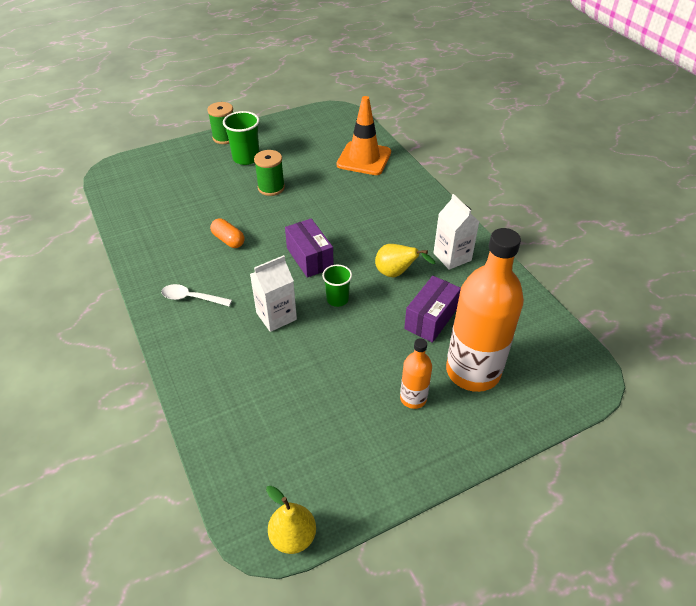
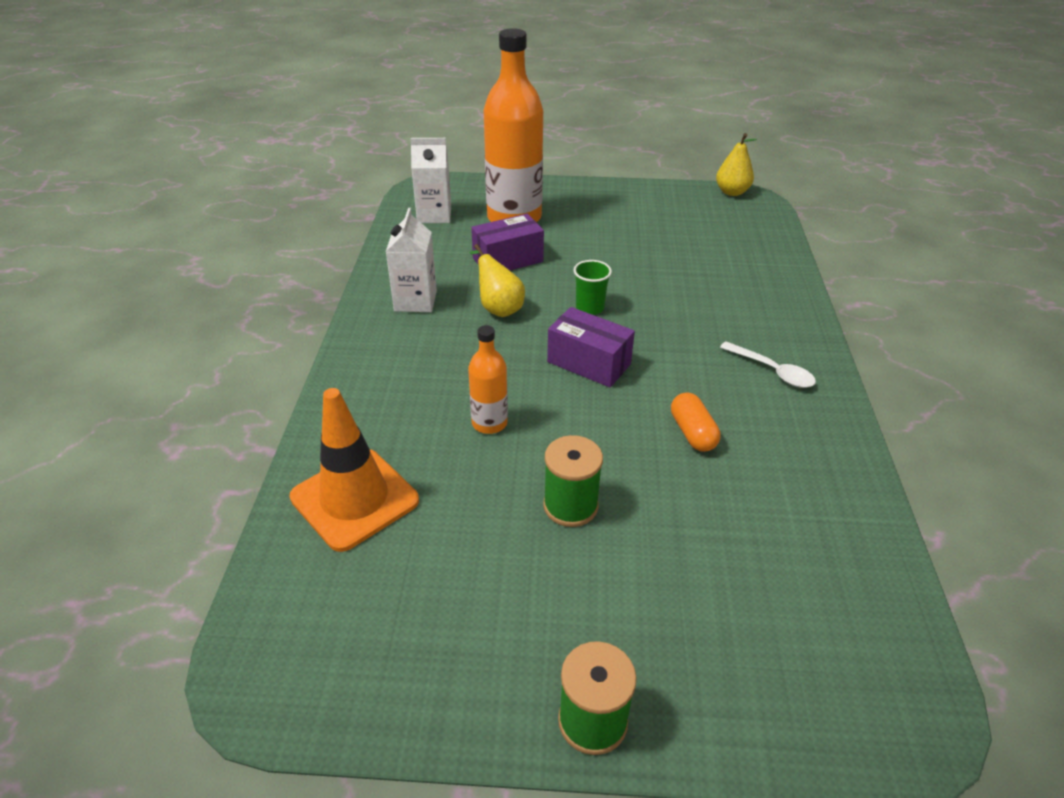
camera: 150 degrees left, 5 degrees down
(246, 158) = (577, 613): green cup -> none
(276, 316) = (672, 316): white carton -> white carton (434, 215)
(309, 258) = (588, 363): purple box -> purple box turned 60 degrees counterclockwise
(413, 398) = (583, 220): orange bottle -> orange bottle (489, 423)

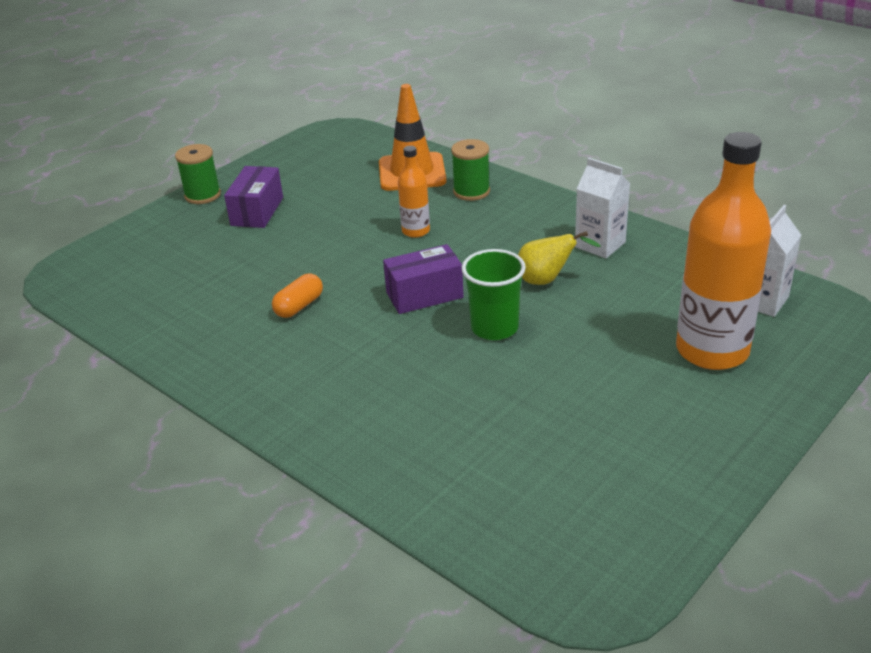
camera: 130 degrees right, 5 degrees down
(508, 260) = (623, 314): purple box -> purple box (257, 211)
(570, 506) = (313, 234): green spool -> green spool (471, 191)
(590, 308) = (494, 328): green cup -> green cup, size x1.54
(692, 432) = (299, 306): orange capsule -> orange capsule turned 75 degrees counterclockwise
(732, 192) = (633, 588): yellow pear -> none
(772, 371) = (299, 384): white spoon -> none

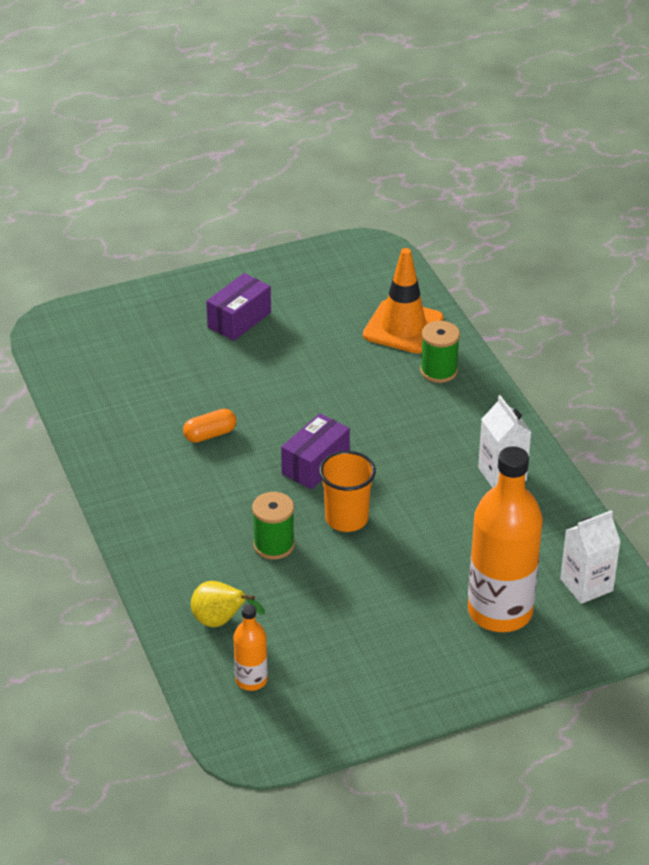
camera: 25 degrees right, 5 degrees up
(203, 195) = (205, 282): green spool -> green spool (274, 545)
(416, 231) = (357, 395): orange bottle -> orange bottle (251, 680)
(424, 295) = (315, 464): purple box -> purple box turned 60 degrees counterclockwise
(494, 328) = (346, 518): green cup -> orange cup
(546, 280) = (425, 491): yellow pear -> yellow pear (221, 621)

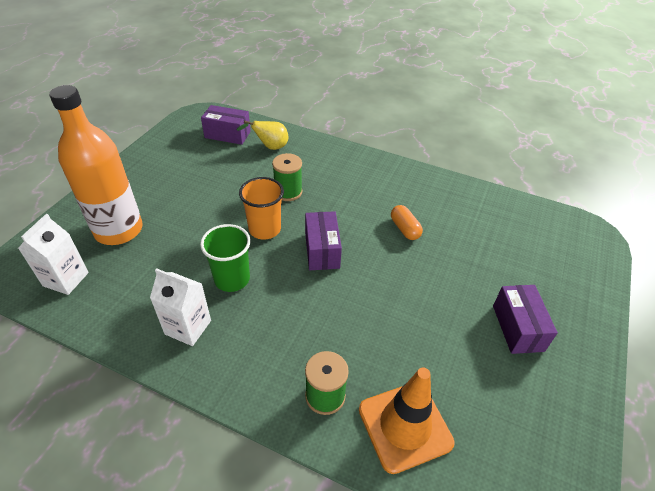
camera: 135 degrees right, 5 degrees up
(210, 434) = (404, 229): orange capsule -> orange capsule turned 45 degrees counterclockwise
(251, 680) = (227, 134): orange bottle -> purple box
(428, 490) = (232, 279): none -> green cup

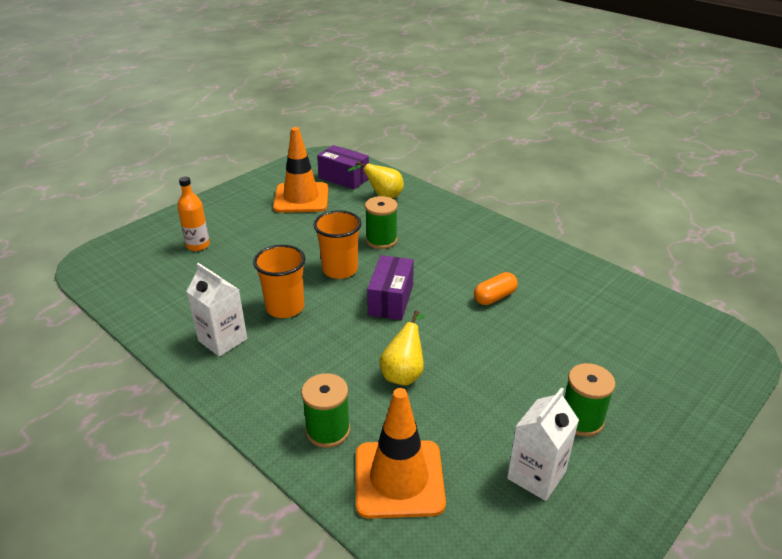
camera: 20 degrees right, 10 degrees down
(66, 279) = (132, 277): white carton -> white carton (536, 475)
(119, 230) = (198, 245): orange bottle -> orange bottle, size x0.48
(197, 161) = (301, 198): none -> orange traffic cone
(232, 279) = (285, 307): green cup -> orange cup
(364, 321) = (404, 373): none -> yellow pear
(404, 229) = (494, 297): orange capsule -> orange capsule turned 60 degrees clockwise
(517, 328) = (581, 420): purple box -> green spool

